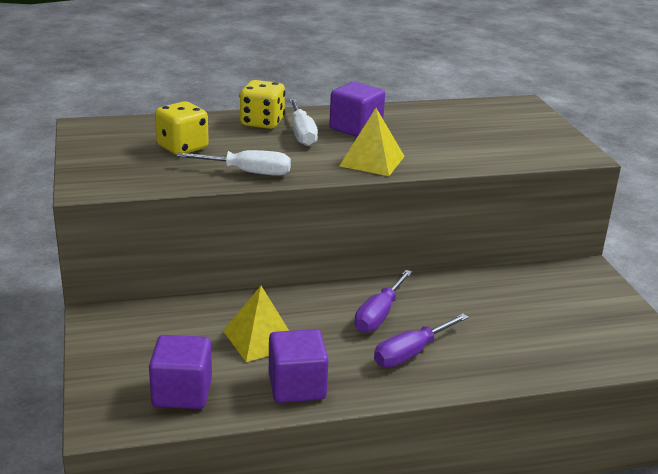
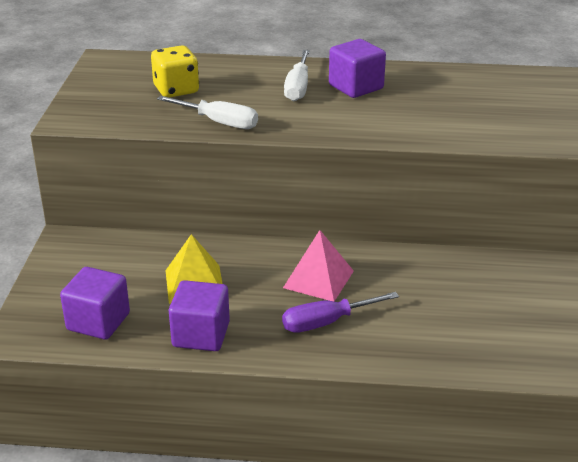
camera: 20 degrees right, 5 degrees up
(262, 123) = (267, 71): yellow dice -> none
(372, 161) = (347, 124): yellow pyramid -> none
(379, 315) = (318, 279): purple screwdriver -> pink pyramid

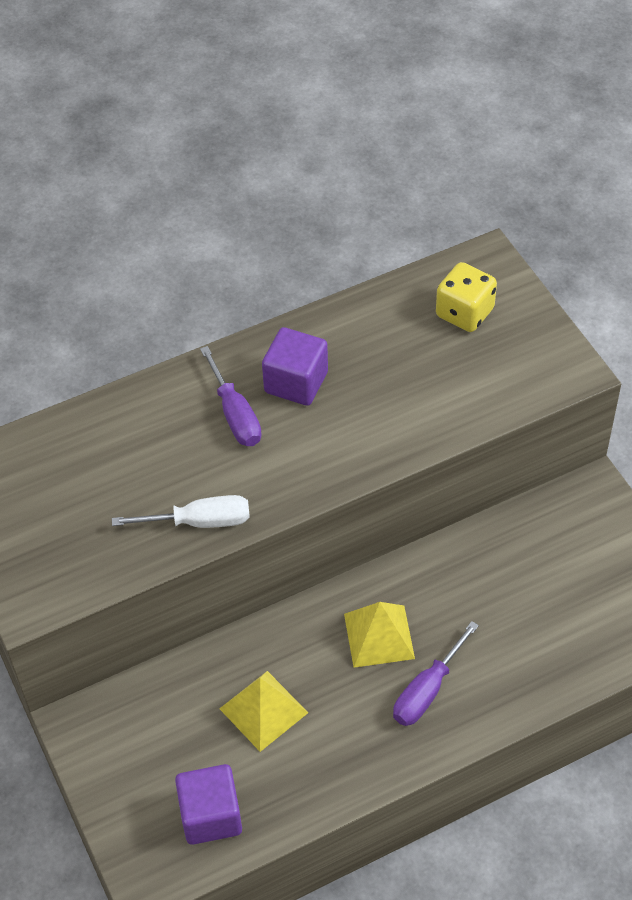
camera: 30 degrees left, 20 degrees up
(176, 90) = (104, 487): yellow dice -> yellow dice (464, 313)
(201, 335) = (323, 774): purple cube -> none
(298, 87) = (235, 414): white screwdriver -> purple screwdriver
(318, 279) = (379, 636): pink pyramid -> yellow pyramid

